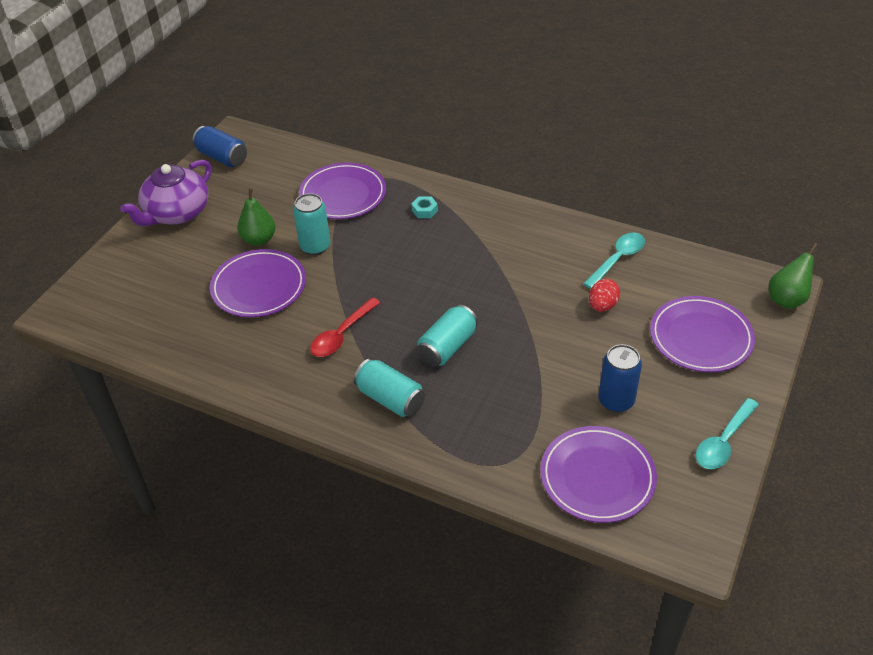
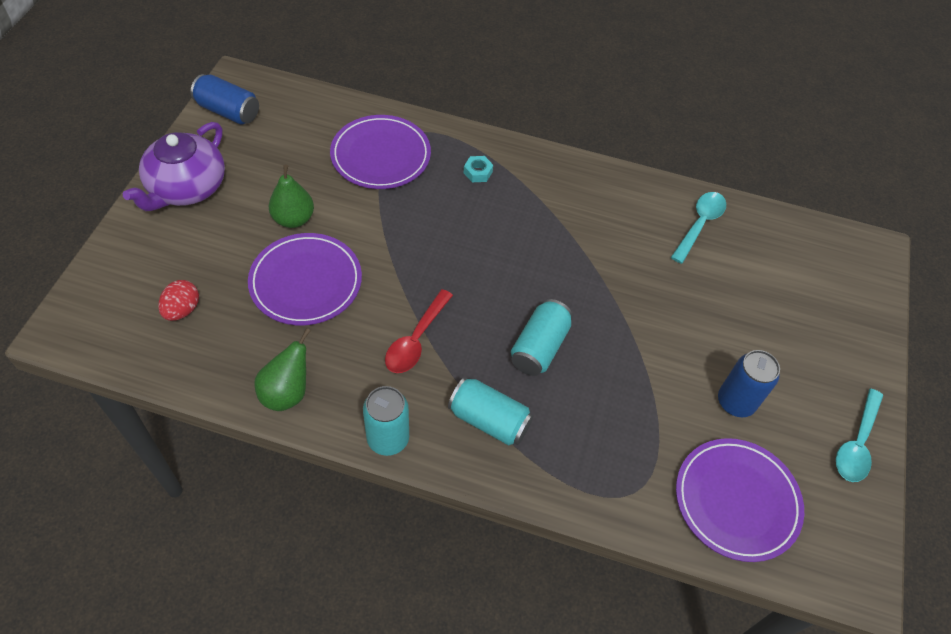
camera: 15 degrees left, 10 degrees up
(315, 247) = (362, 225): turquoise can -> turquoise can (388, 438)
(602, 306) = (696, 283): red egg -> red egg (182, 310)
(701, 337) = (805, 316): purple plate -> none
(787, 299) = (881, 264): green pear -> green pear (287, 392)

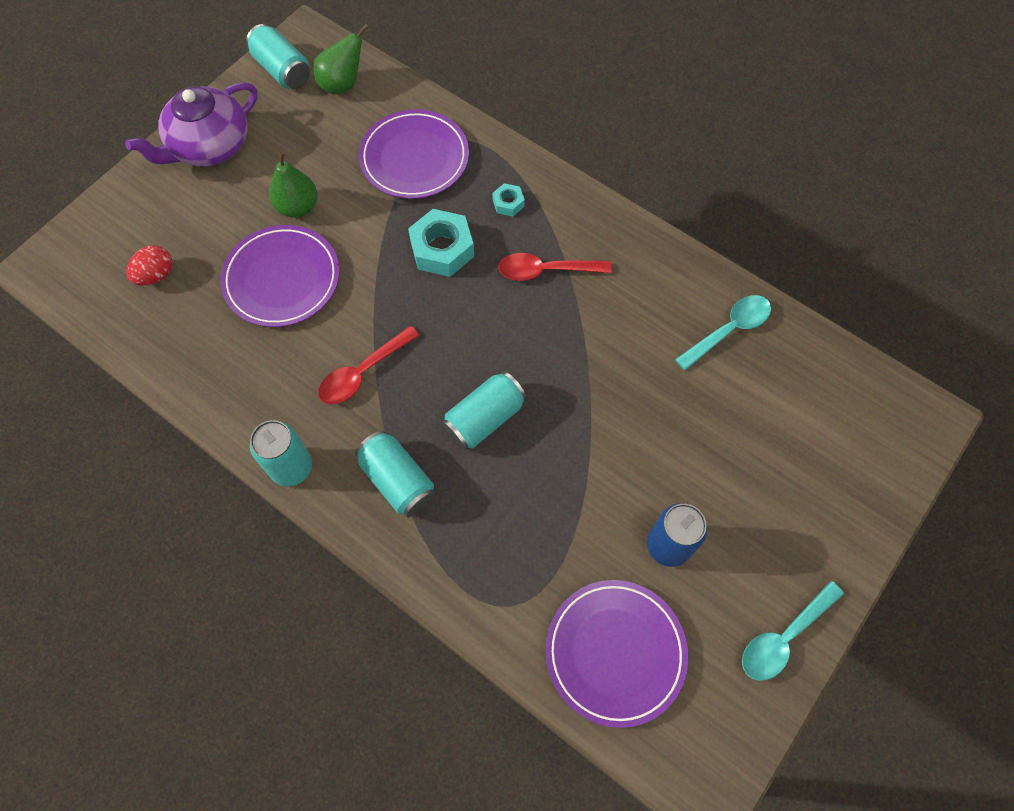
camera: 25 degrees right, 10 degrees up
(228, 111) = (282, 70): blue can -> turquoise can
(287, 392) = (217, 390): green pear -> green pear (343, 84)
(439, 222) = (442, 249): none -> turquoise nut
(534, 217) = (546, 271): none -> red spoon

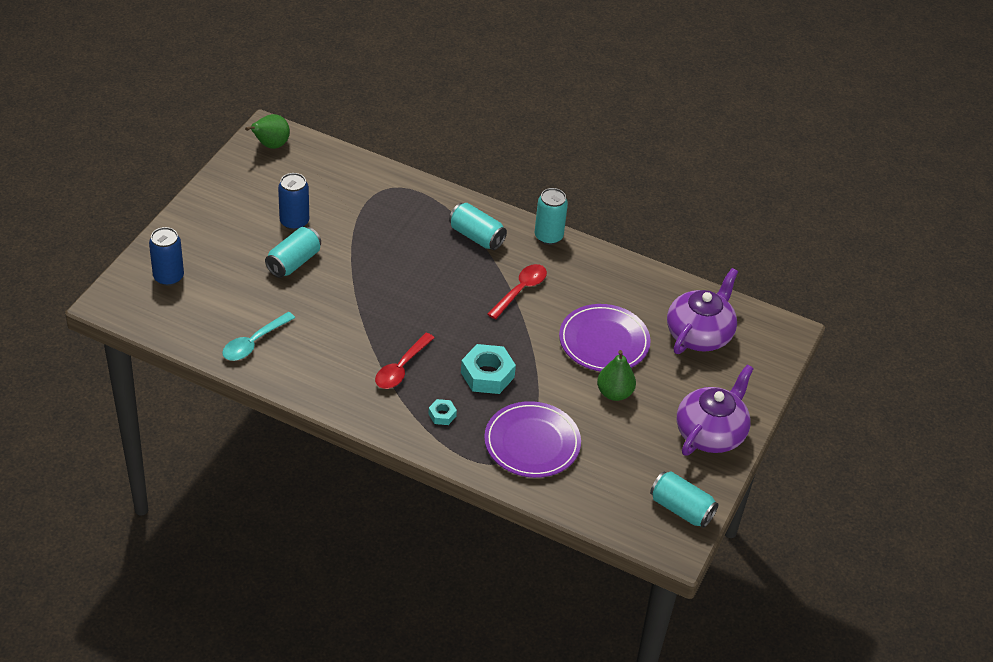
camera: 165 degrees right, 20 degrees down
(156, 275) = (699, 334): red egg -> purple teapot
(343, 84) = (620, 502): green pear -> green pear (270, 145)
(484, 419) = (427, 273): turquoise can -> turquoise can (294, 262)
(546, 271) = (401, 368): red spoon -> red spoon turned 135 degrees clockwise
(615, 652) = (323, 174): purple plate -> none
(783, 637) = (221, 188): turquoise spoon -> none
(850, 456) = (168, 277): none -> blue can

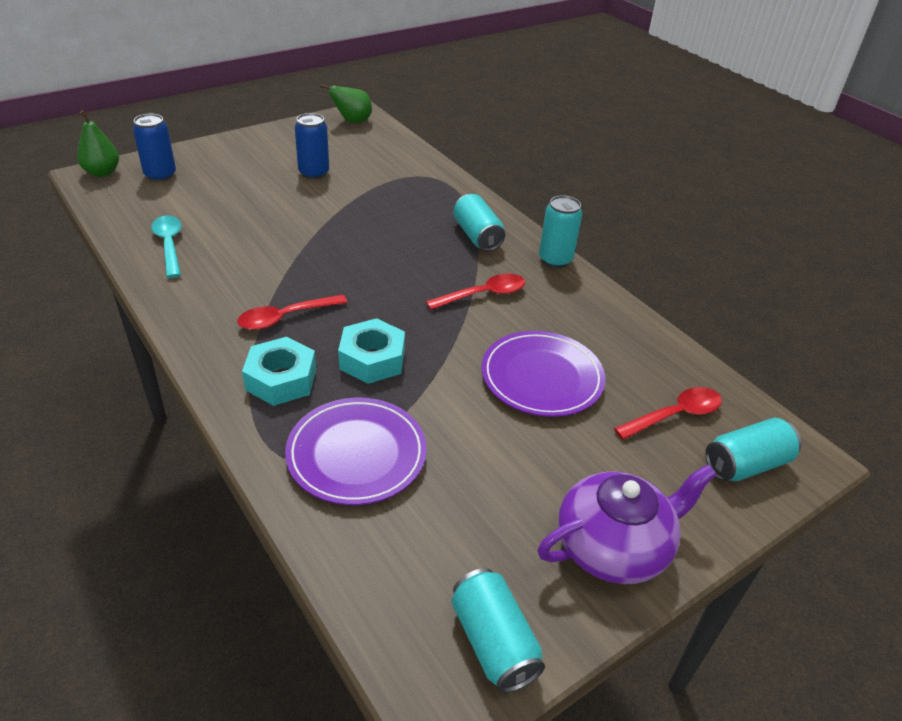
camera: 30 degrees right, 5 degrees down
(254, 343) = (169, 245): turquoise spoon -> turquoise spoon turned 90 degrees clockwise
(294, 262) = (280, 199): turquoise can -> turquoise can (746, 464)
(442, 415) = (281, 379): turquoise nut -> turquoise nut, size x1.97
(614, 393) = (511, 439): green pear -> green pear (102, 172)
(699, 334) = (675, 415): purple teapot -> red spoon

